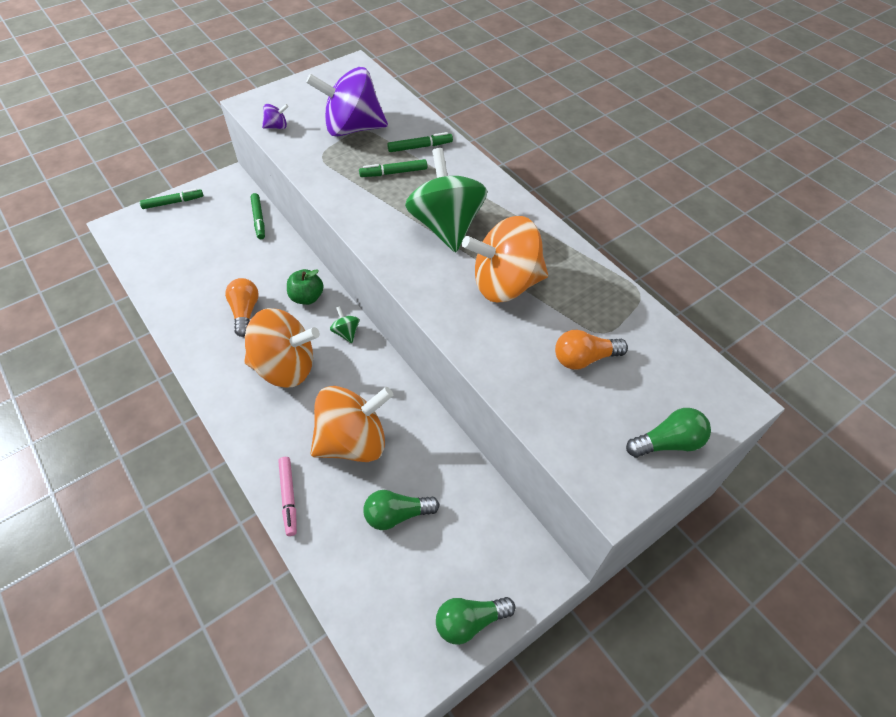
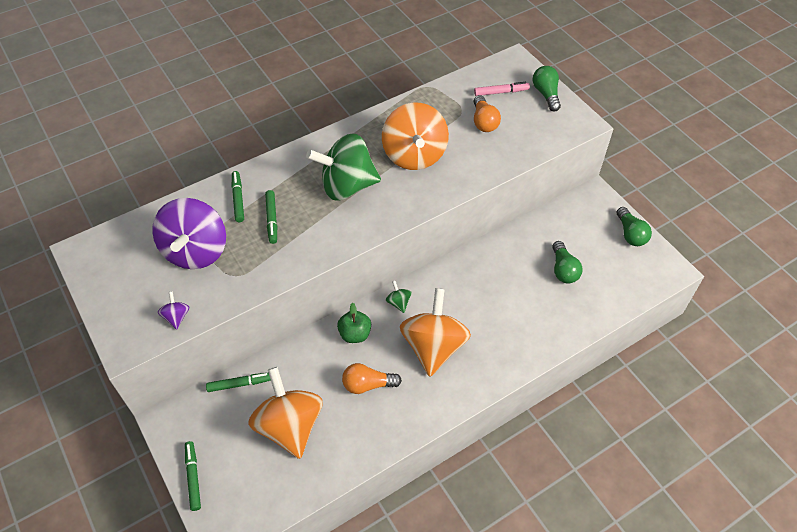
camera: 85 degrees left, 0 degrees up
(289, 497) = (554, 337): pink marker -> pink marker (501, 92)
(346, 332) = (398, 302): green spinning top -> green spinning top turned 90 degrees clockwise
(353, 441) = (505, 296): orange spinning top -> orange spinning top (290, 426)

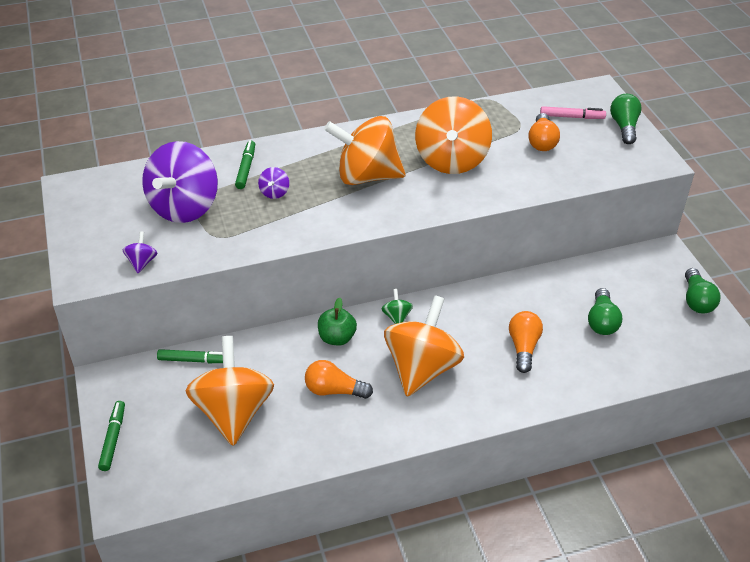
camera: 15 degrees right, 10 degrees down
(272, 219) = (274, 192): green marker -> purple spinning top
(347, 186) = (366, 176): green spinning top -> orange spinning top
(509, 308) = (523, 347): none -> orange light bulb

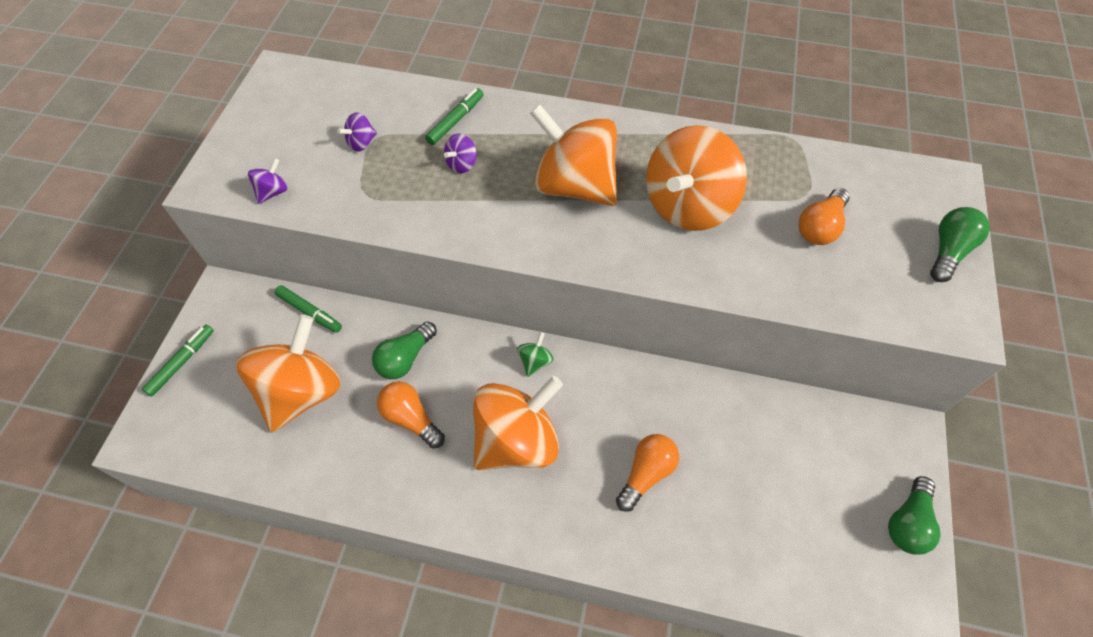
camera: 30 degrees right, 15 degrees up
(185, 207) = (361, 143): purple spinning top -> purple spinning top, size x0.40
(337, 338) = (457, 356): green apple -> none
(572, 117) = (885, 207): pink marker -> none
(601, 321) = (763, 488): green light bulb -> green light bulb (405, 358)

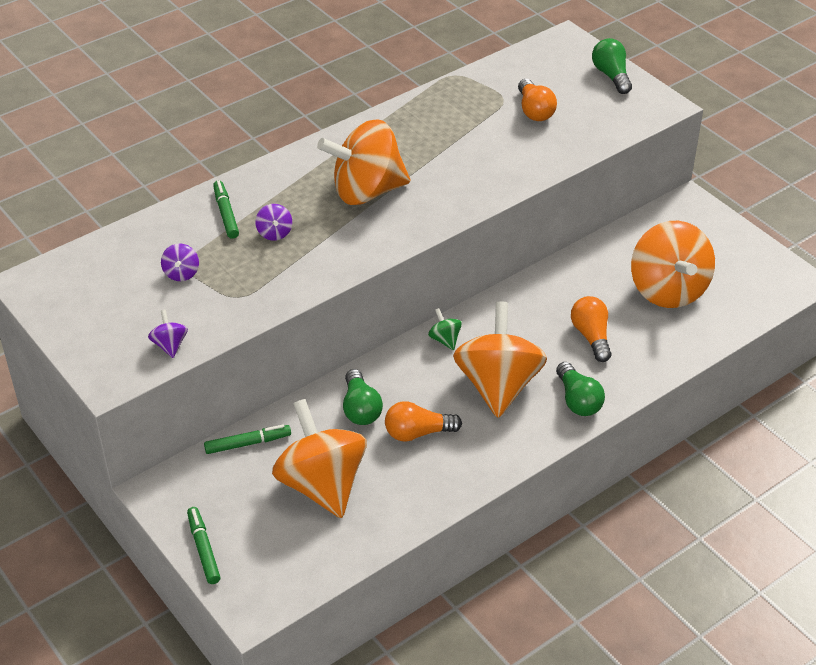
camera: 50 degrees left, 15 degrees down
(687, 206) = (449, 153): orange spinning top -> orange spinning top (668, 290)
(907, 522) = (740, 244): green light bulb -> green light bulb (578, 400)

